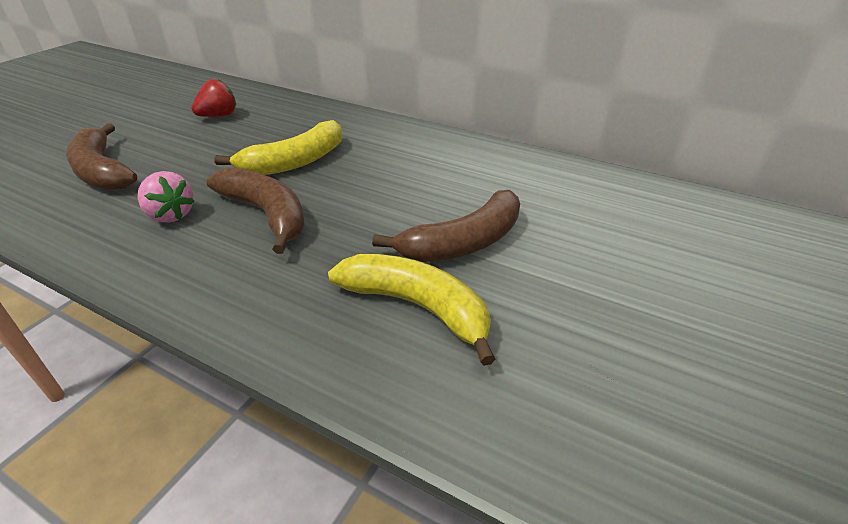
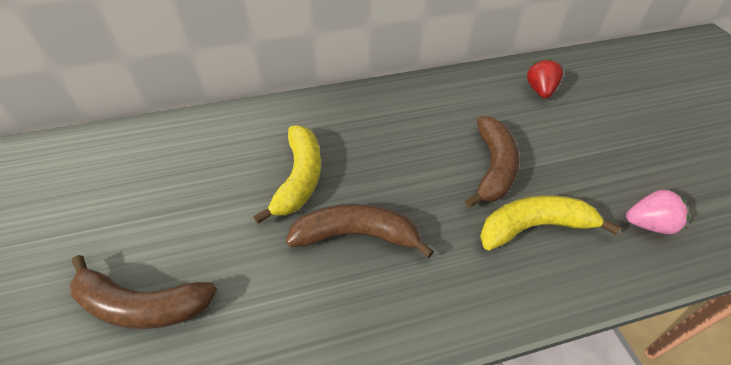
camera: 45 degrees left, 10 degrees up
(171, 215) = (287, 291): pink strawberry -> pink strawberry (648, 224)
(219, 116) = (151, 176): red strawberry -> red strawberry (540, 91)

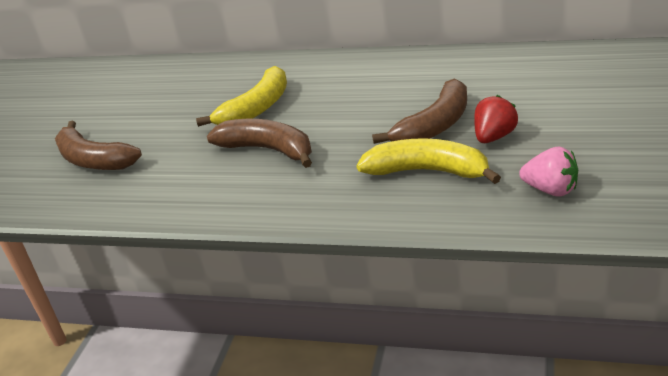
camera: 35 degrees right, 15 degrees down
(540, 91) = (557, 73): red strawberry -> red strawberry (494, 137)

